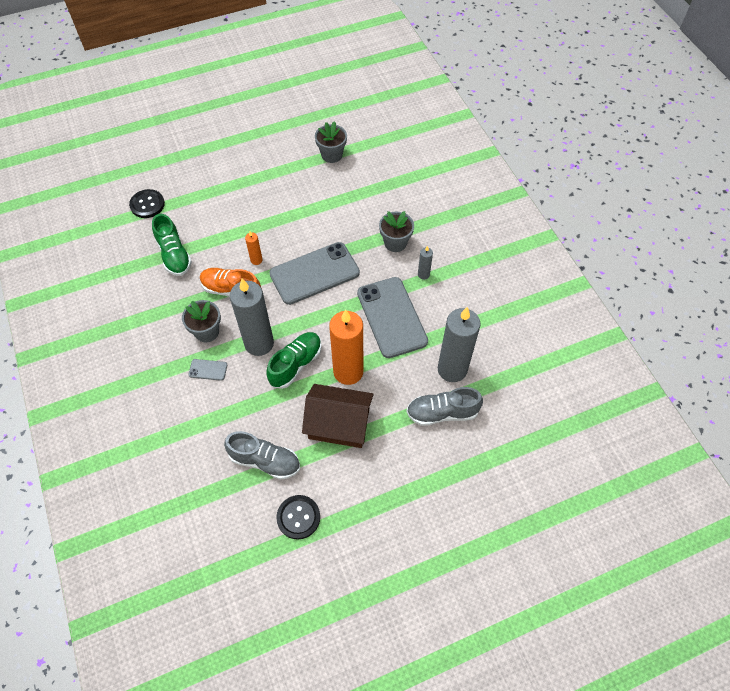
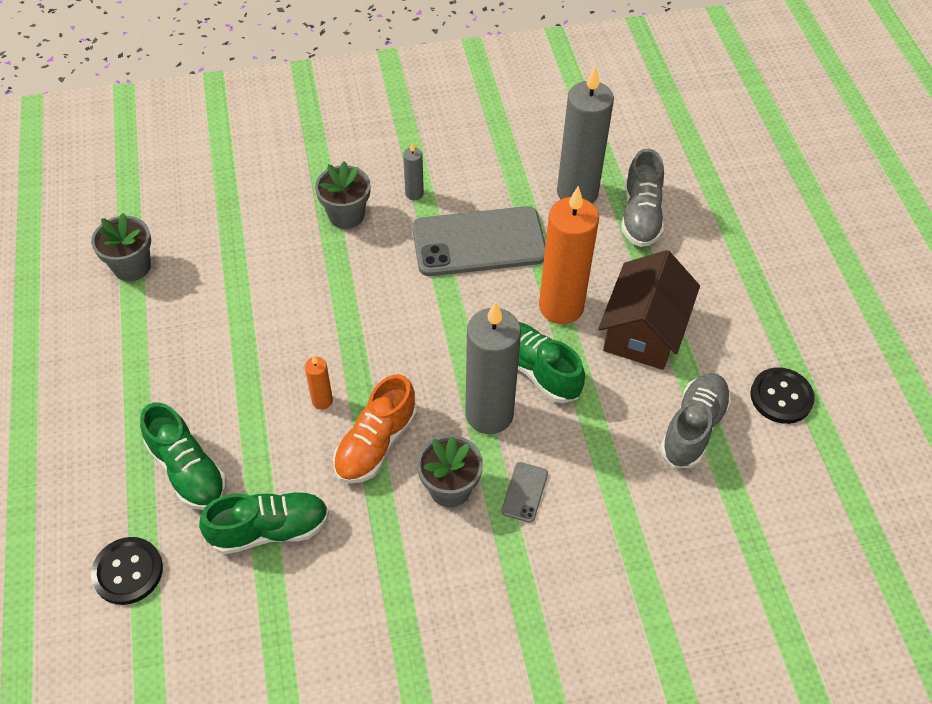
camera: 80 degrees left, 5 degrees down
(205, 213) = (188, 470): none -> green shoe
(314, 273) = (374, 324): grey phone -> none

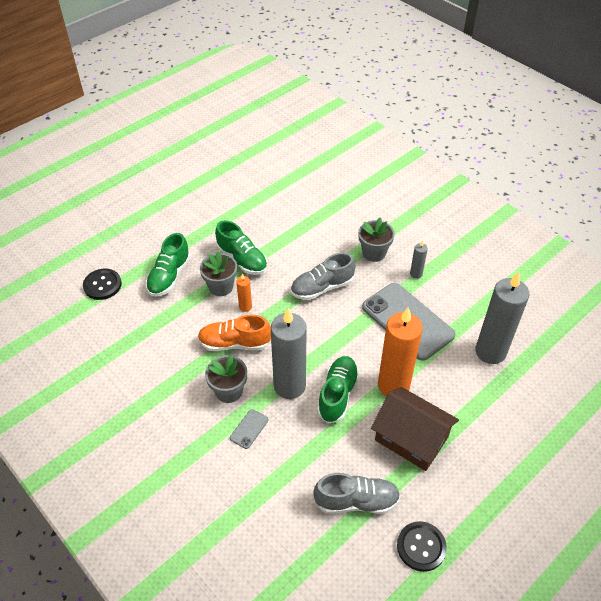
camera: 60 degrees right, 5 degrees down
(132, 266) = (270, 191): grey flower pot -> grey flower pot (221, 287)
(269, 530) = (156, 326): green shoe -> green shoe (242, 259)
(524, 492) = (249, 429): grey phone -> grey phone turned 45 degrees counterclockwise
(641, 215) = (504, 395): grey shoe -> grey shoe (322, 287)
(643, 330) = (411, 438): brown house -> brown house turned 45 degrees clockwise

